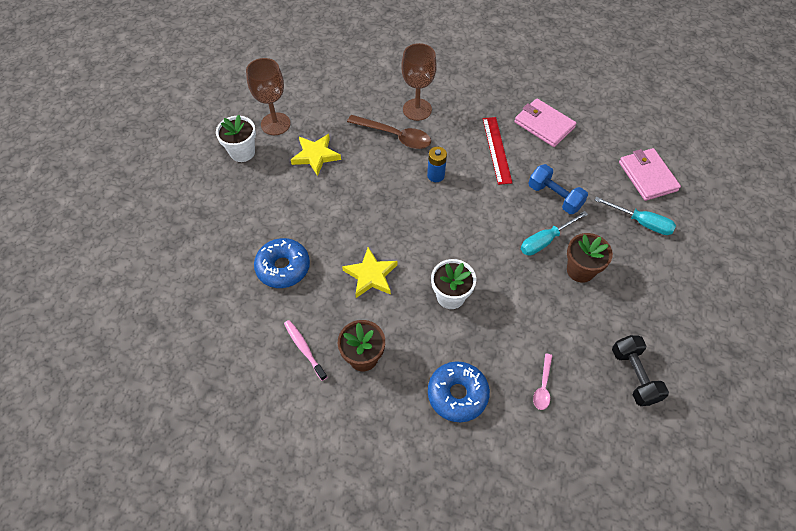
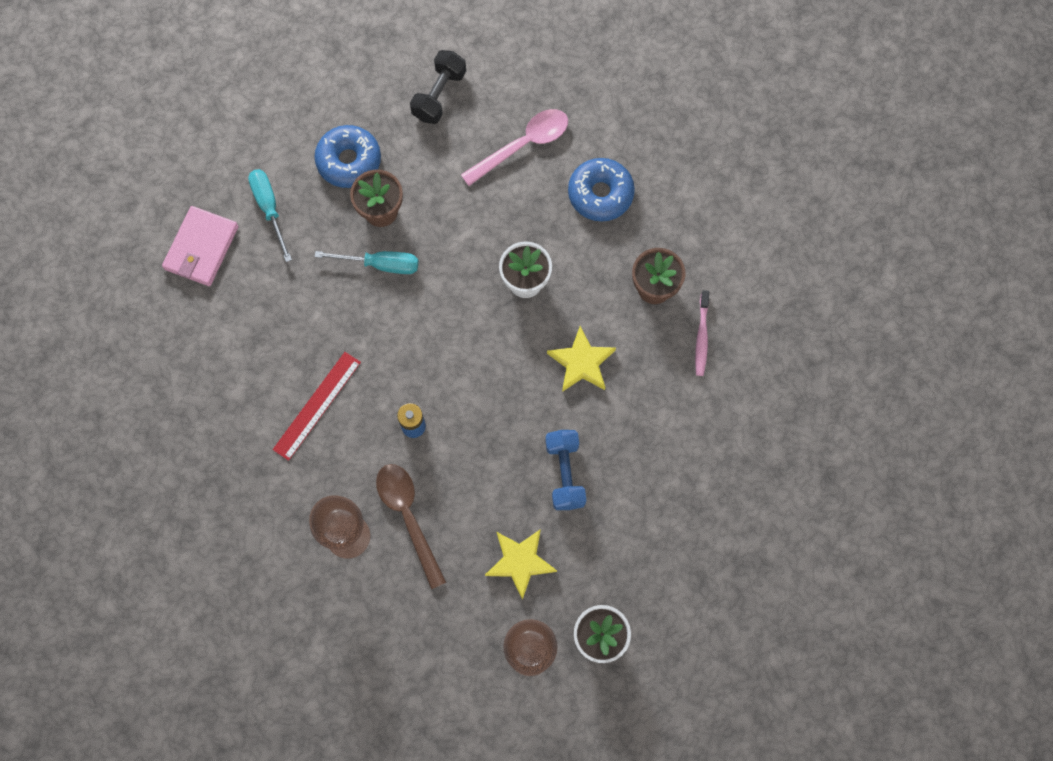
camera: 140 degrees left, 15 degrees up
(283, 267) = (661, 440): blue donut -> blue donut (349, 161)
(543, 387) = (523, 145): pink spoon -> pink spoon, size x1.85
(544, 125) = (231, 395): pink wallet -> none
(554, 197) = (320, 301): blue dumbbell -> blue dumbbell (565, 473)

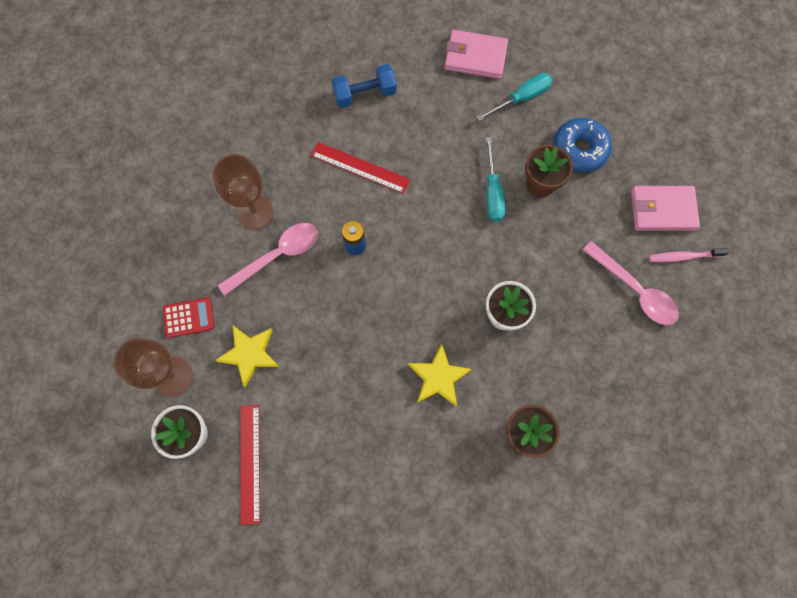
camera: 80 degrees right, 0 degrees up
(408, 516) = (277, 255): brown spoon -> pink spoon
(439, 95) = (662, 210): black dumbbell -> pink wallet
(464, 628) = (188, 317): none -> red calculator
(565, 473) = (333, 380): blue dumbbell -> blue dumbbell (365, 94)
(600, 194) = (605, 368): blue donut -> none
(641, 575) = (250, 463): none -> red ruler
(701, 337) = (486, 487): pink toothbrush -> pink toothbrush (684, 256)

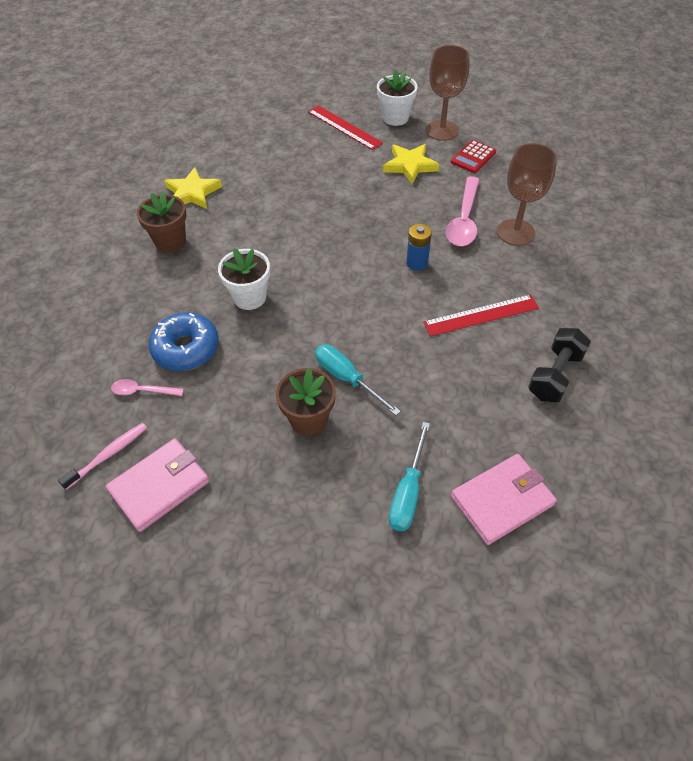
camera: 140 degrees right, 20 degrees down
(365, 94) = (555, 375): blue dumbbell -> black dumbbell
(438, 377) = (265, 231): yellow star -> yellow star (192, 193)
(579, 149) = (297, 484): blue donut -> blue donut (186, 348)
(635, 290) = (142, 391): pink spoon -> pink spoon, size x0.54

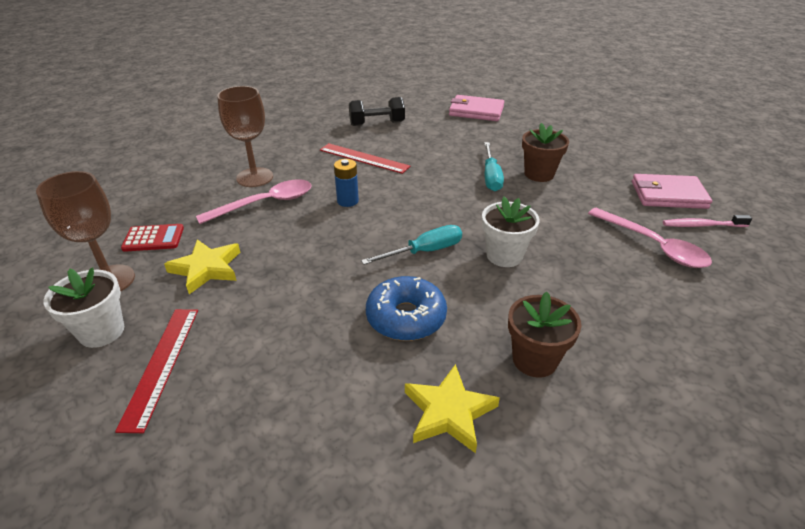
camera: 135 degrees left, 15 degrees down
(142, 391) = (654, 246): pink spoon -> pink spoon, size x1.85
(186, 348) = (595, 252): blue donut -> blue donut (406, 317)
(408, 492) = (517, 131): turquoise screwdriver -> turquoise screwdriver (424, 251)

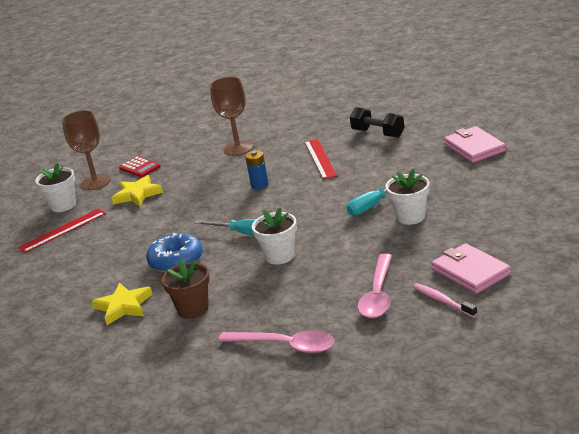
camera: 55 degrees right, 10 degrees down
(266, 203) = (217, 168): pink spoon -> pink spoon (286, 346)
(539, 174) = (410, 217): brown flower pot -> white flower pot

